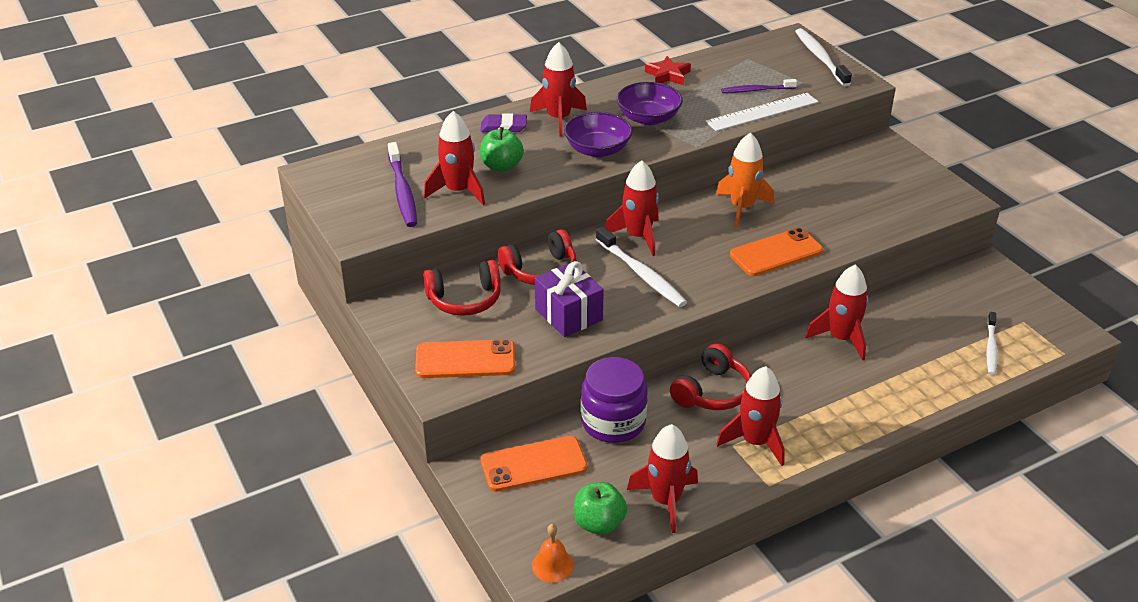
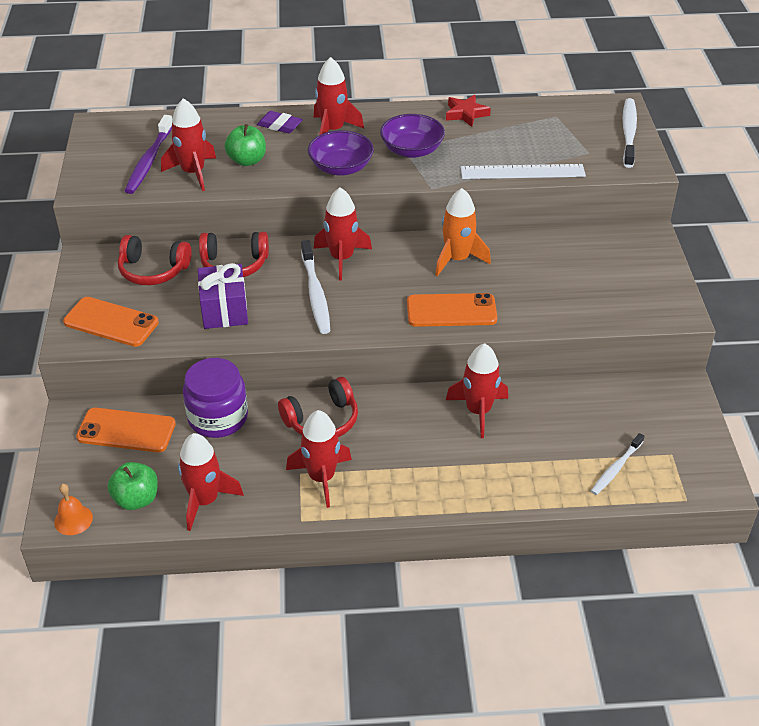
camera: 25 degrees right, 5 degrees up
(756, 90) = (536, 149): purple toothbrush -> none

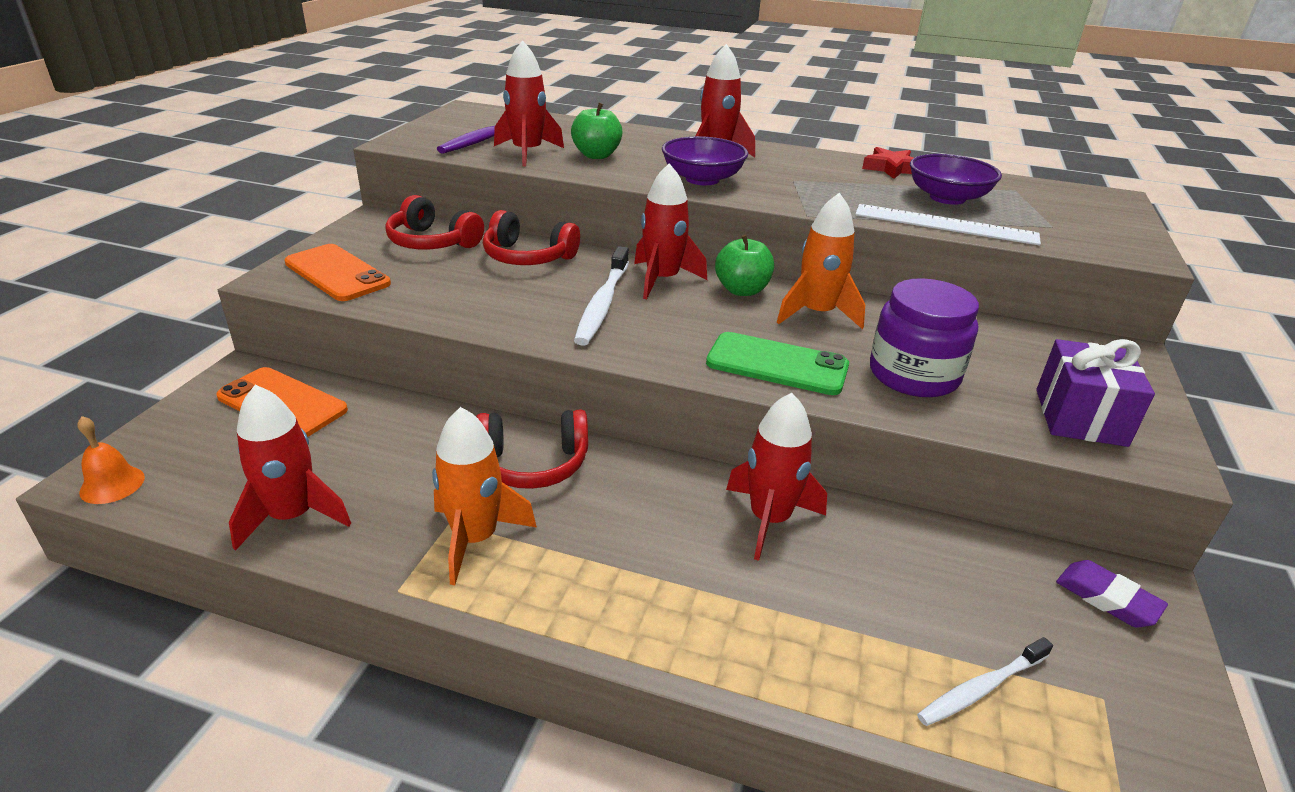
camera: 20 degrees right, 10 degrees down
(136, 499) = (211, 485): green apple -> green apple (742, 290)
(218, 417) = (402, 421): purple jar -> purple jar (913, 375)
(224, 310) = (476, 293): purple gift -> purple gift (1080, 417)
(280, 125) = (658, 140): purple eraser -> purple eraser (1107, 598)
(321, 478) = (475, 538): red rocket -> orange rocket
(412, 150) = (802, 182): purple bowl -> purple bowl (947, 198)
(451, 311) = (777, 364): orange phone -> green phone
(628, 133) = (1119, 220): white toothbrush -> none

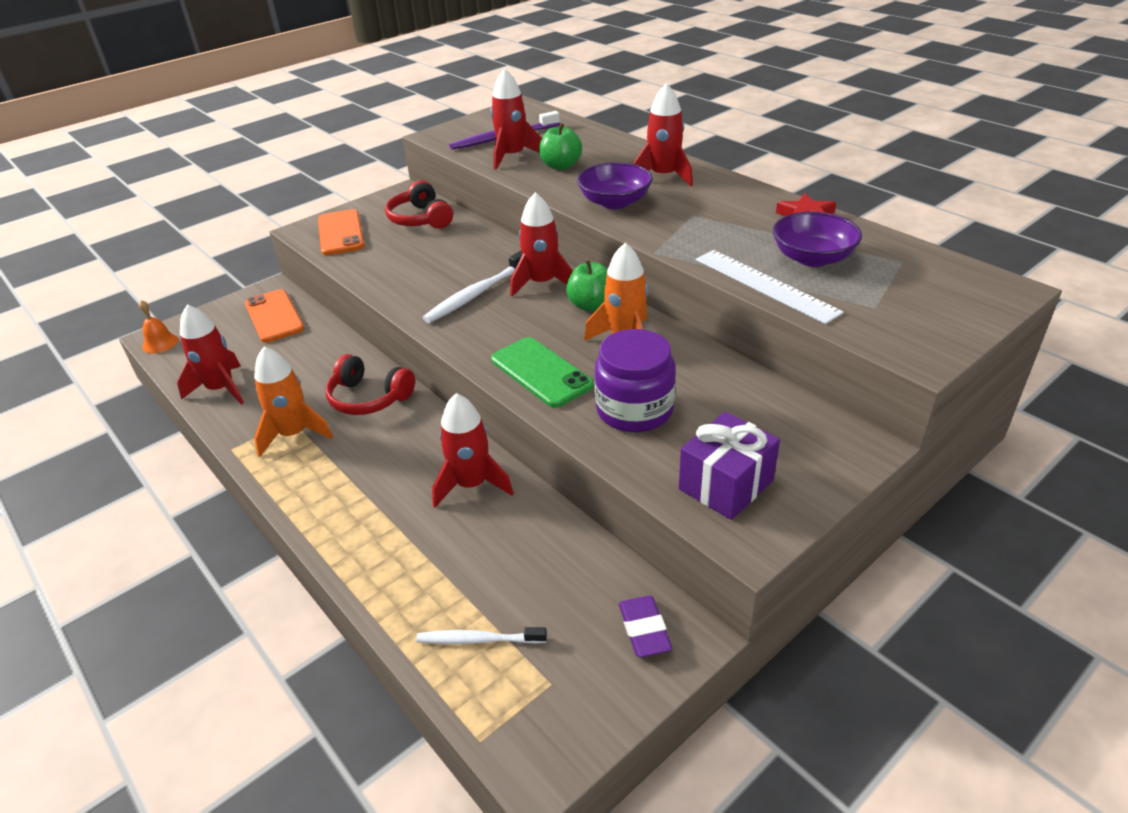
camera: 35 degrees right, 5 degrees up
(528, 257) = (470, 243): red headphones -> none

